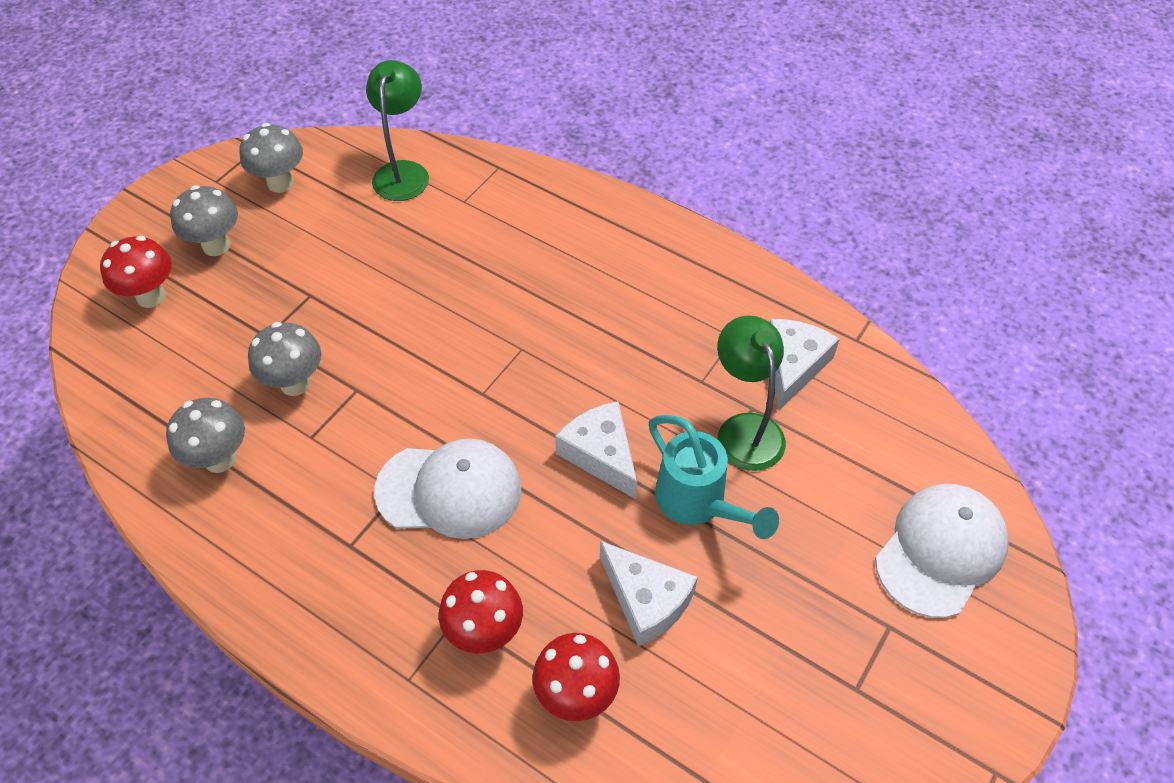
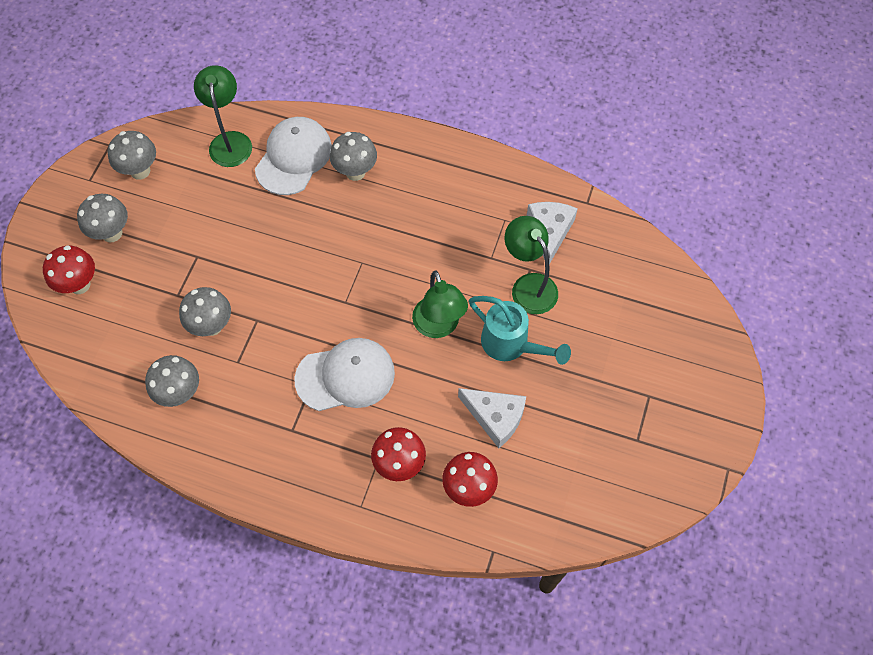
camera: 15 degrees left, 10 degrees up
(549, 238) = (355, 172): none -> grey mushroom
(601, 454) = (439, 326): white cheese -> green lamp
(940, 551) = (670, 339): white cap -> white cap (293, 157)

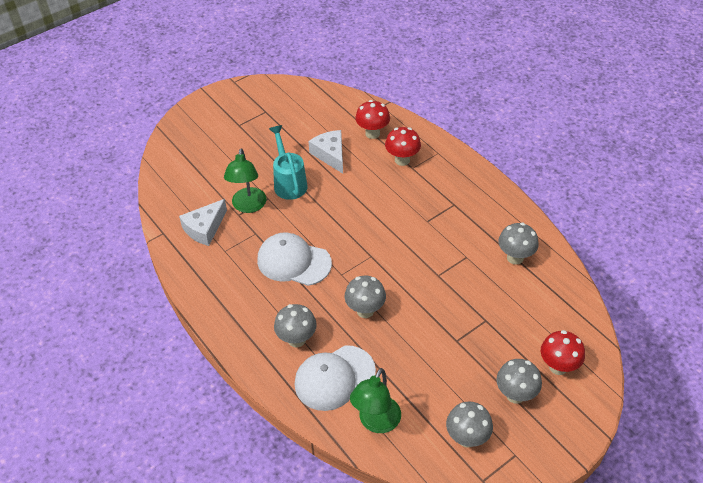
camera: 145 degrees left, 15 degrees down
(211, 326) = (471, 287): grey mushroom -> grey mushroom (365, 310)
(345, 376) = (401, 215): white cap -> white cap (293, 261)
(439, 326) = (323, 212): green lamp -> none

